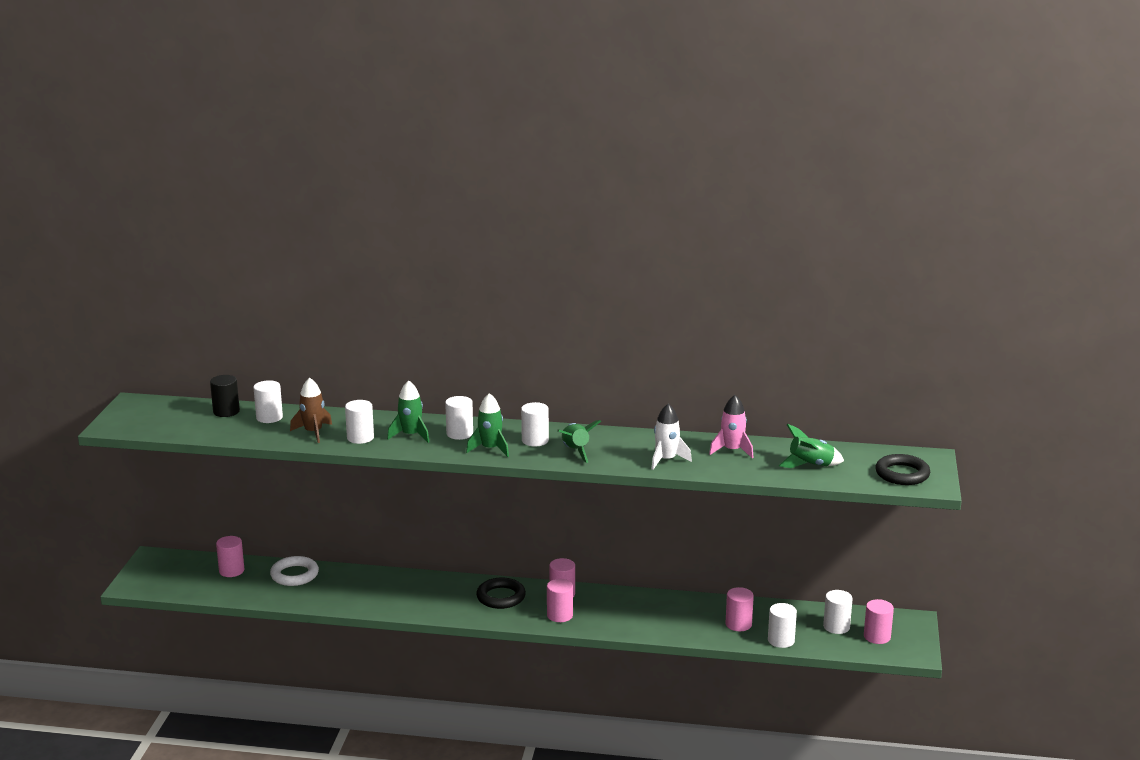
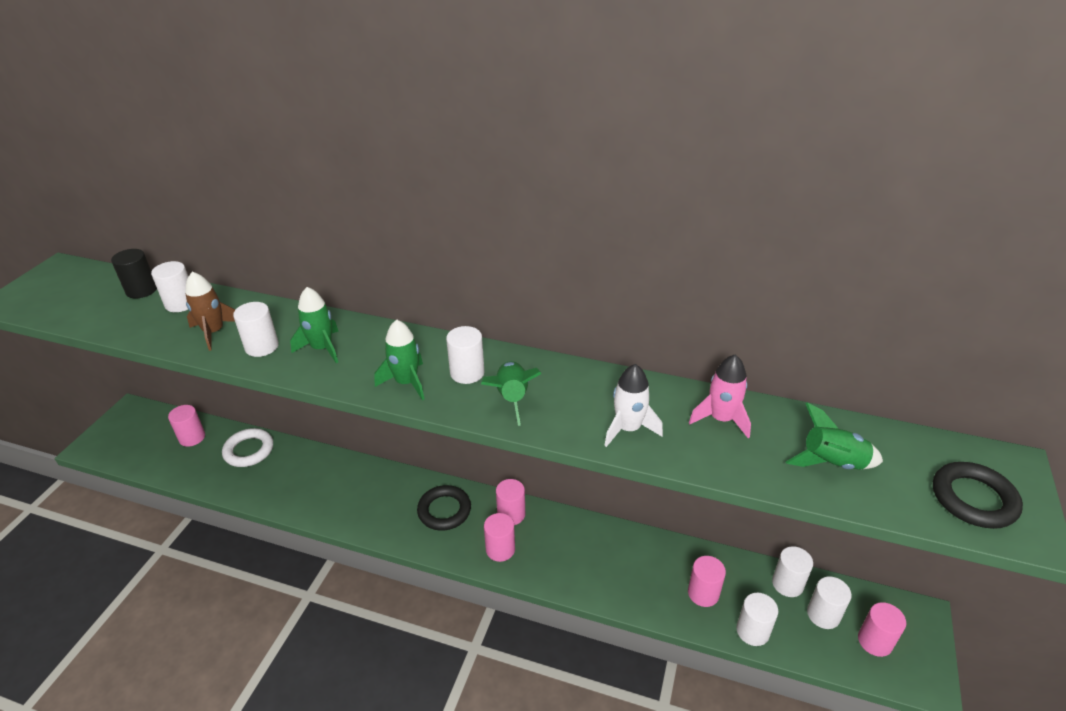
camera: 10 degrees right, 15 degrees up
(459, 434) = (380, 351): white cylinder -> white cylinder (787, 584)

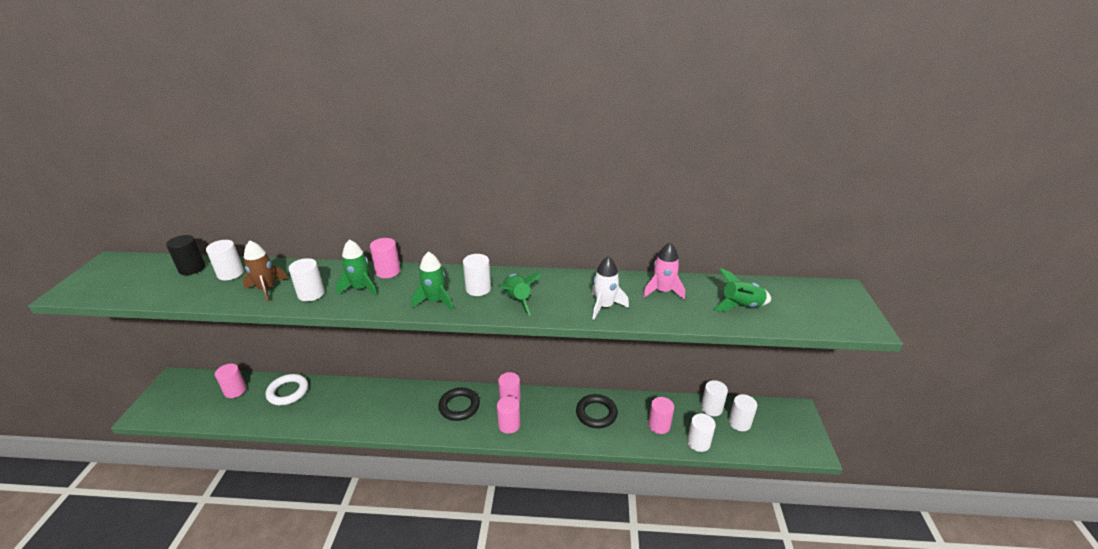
camera: 15 degrees left, 5 degrees down
(875, 641) = (776, 432): pink cylinder -> pink cylinder (388, 271)
(973, 499) = (830, 312): black ring -> black ring (596, 413)

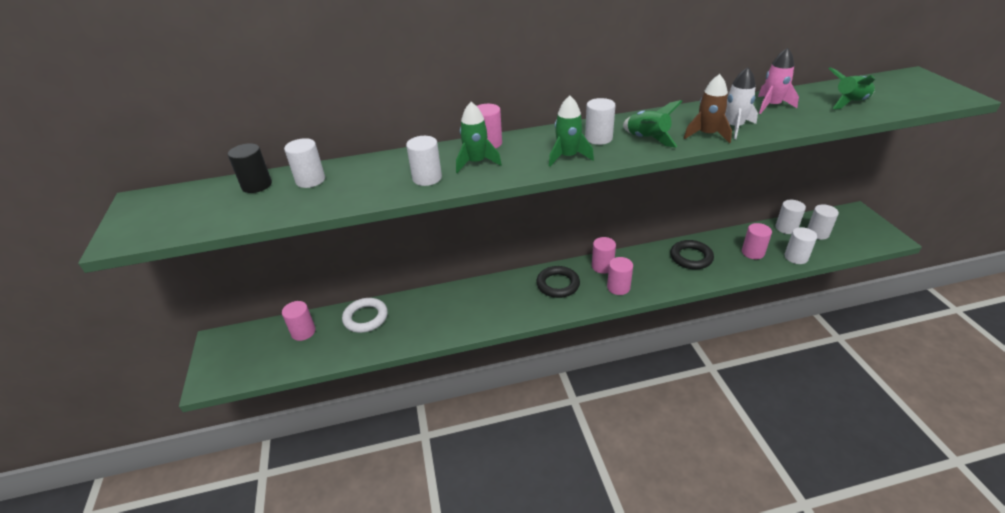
camera: 15 degrees left, 5 degrees up
(267, 289) = (371, 185): brown rocket -> brown rocket (707, 135)

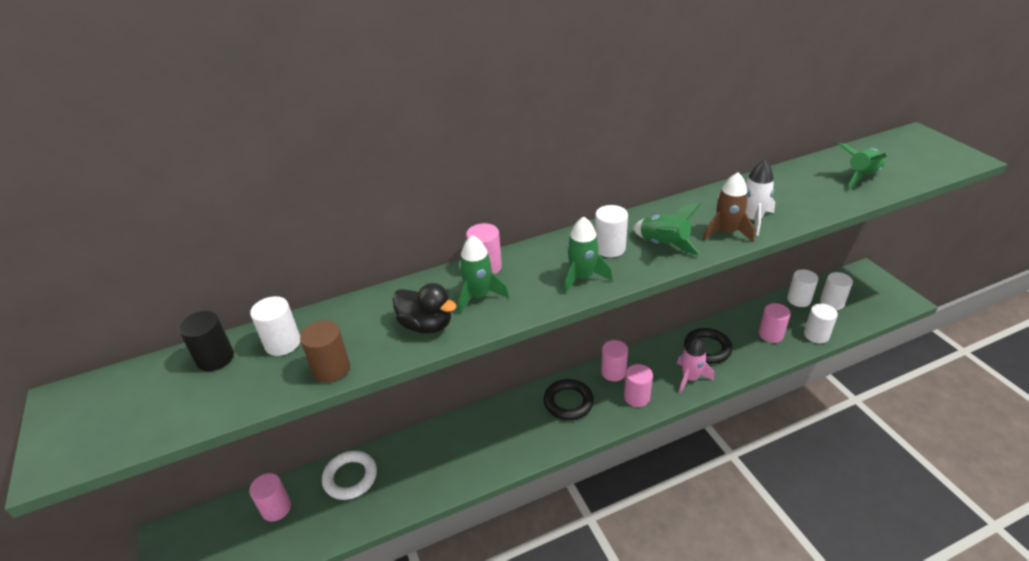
camera: 10 degrees left, 0 degrees up
(342, 200) = (331, 369): none -> brown cylinder
(427, 178) = (426, 325): white cylinder -> black duck
(771, 106) = (783, 187): pink rocket -> pink rocket (690, 378)

